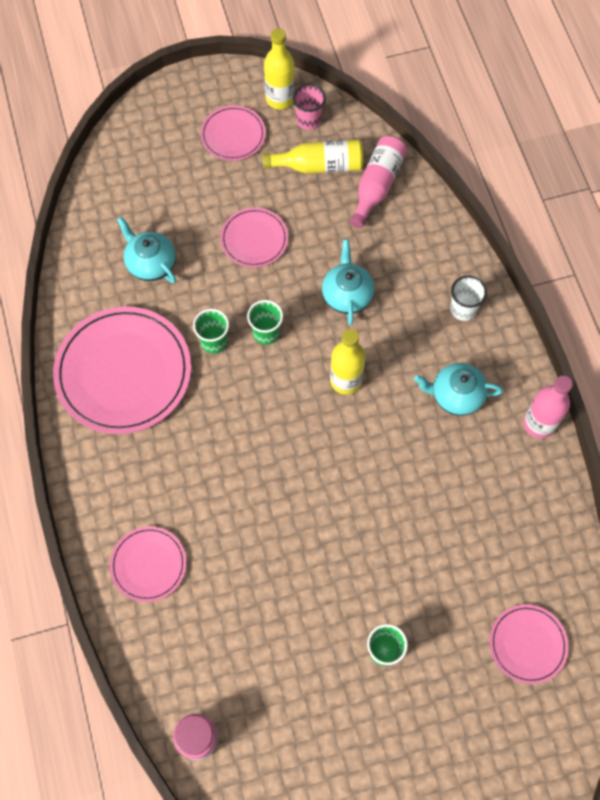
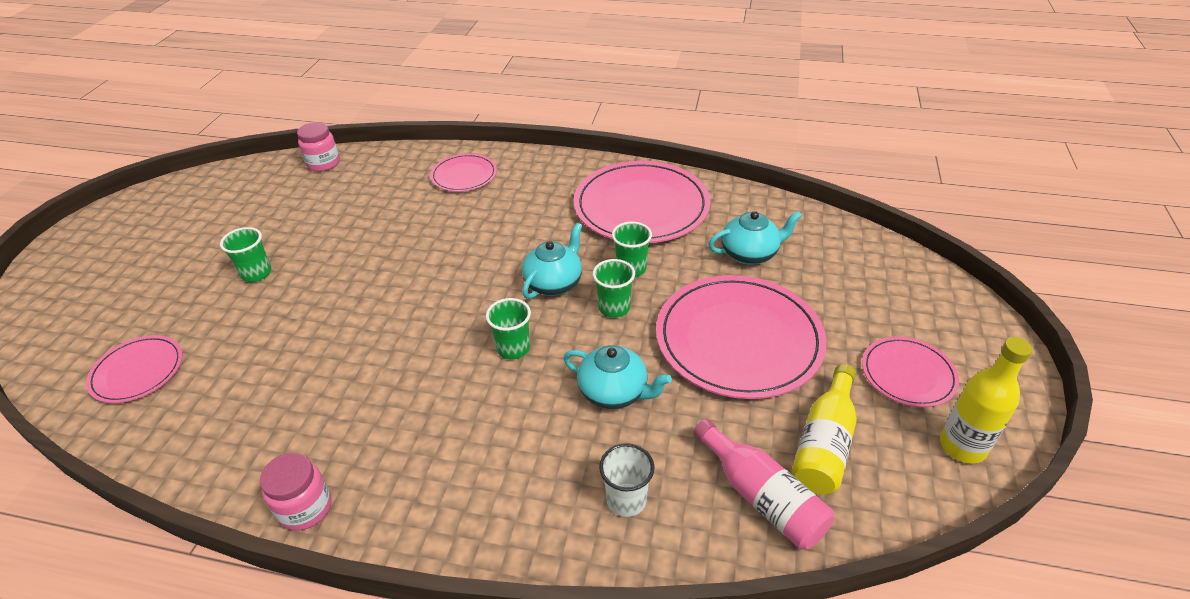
camera: 120 degrees right, 25 degrees down
(254, 239) = (738, 339): pink plate -> pink plate, size x1.92
(308, 120) = (911, 464): pink cup -> none
(345, 380) = (513, 348): yellow bottle -> green cup
(456, 396) = (414, 438): turquoise teapot -> turquoise teapot (554, 283)
(463, 309) = (512, 505): white cup -> white cup (626, 500)
(539, 424) = (305, 508): pink bottle -> pink jar

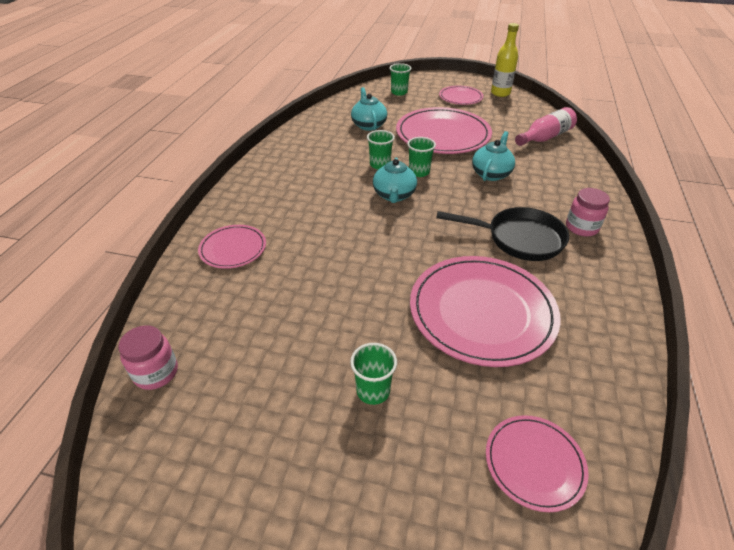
camera: 90 degrees left, 0 degrees up
(305, 508) = (624, 293): pink jar -> pink jar (581, 227)
(443, 405) = (519, 239): none -> black pan
(513, 348) = (461, 211): green cup -> green cup (399, 92)
(554, 283) = (394, 195): turquoise teapot -> turquoise teapot turned 120 degrees counterclockwise
(626, 500) = (562, 172): white cup -> none
(641, 206) = (310, 158): pink plate -> pink plate (482, 312)
(824, 444) = (509, 120): yellow bottle -> none

